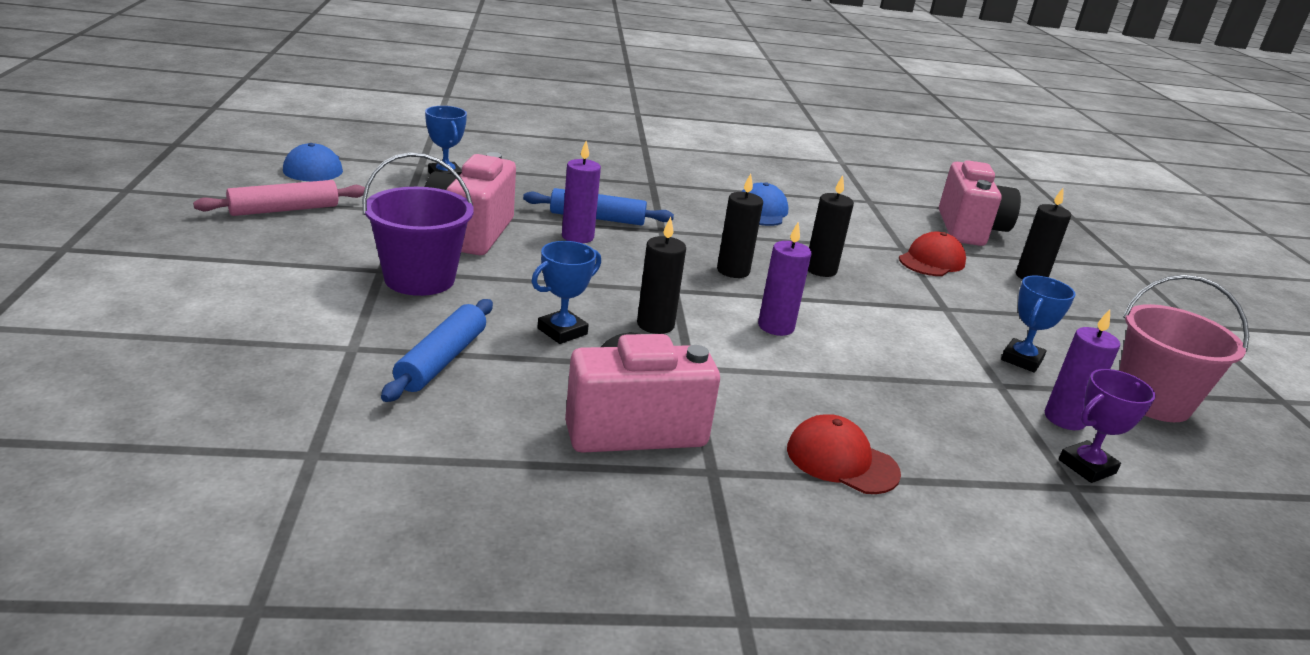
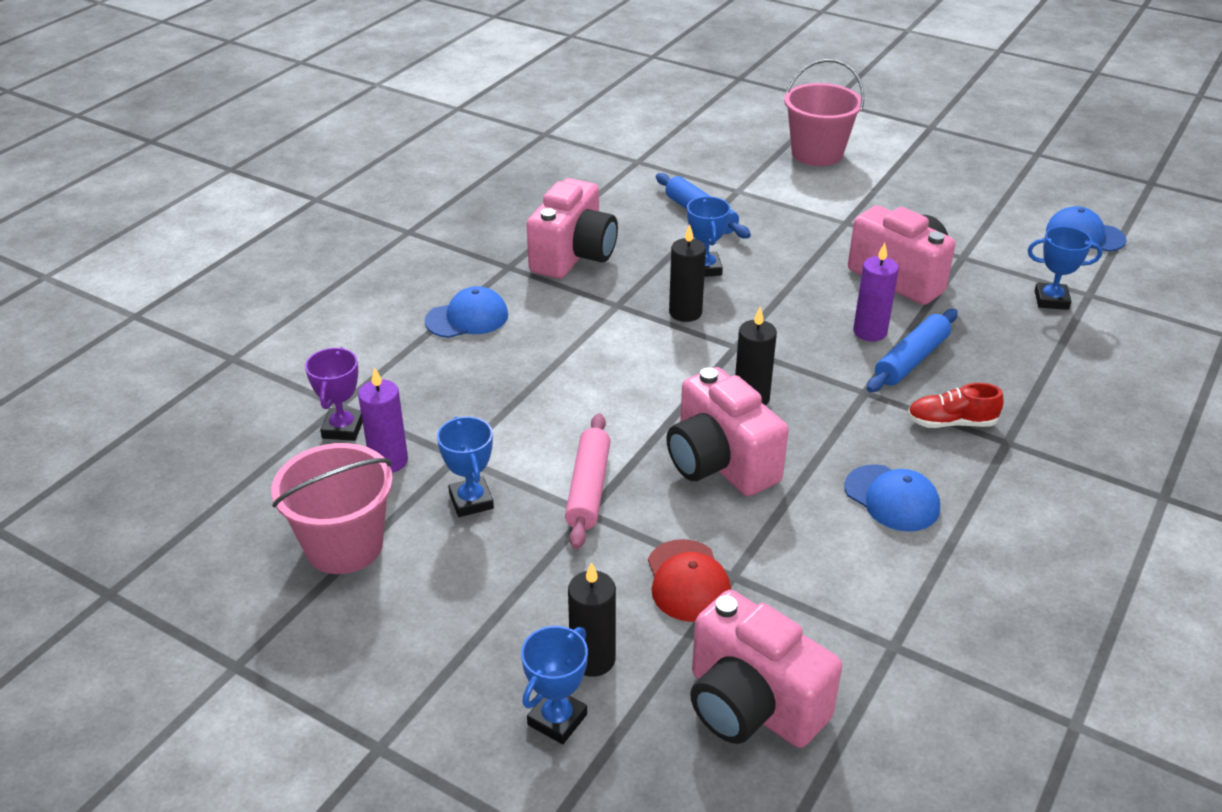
camera: 130 degrees right, 10 degrees up
(195, 311) = (817, 153): none -> pink bucket
(284, 210) = (979, 205): pink rolling pin -> pink rolling pin (588, 489)
(419, 279) = (822, 234): purple bucket -> none
(656, 200) = (951, 423): none -> red shoe
(776, 327) = (638, 374): purple candle -> none
(820, 270) = (720, 463): black candle -> pink camera
(841, 460) = (467, 318): red cap -> blue cap
(1078, 278) = (557, 719): none -> blue trophy

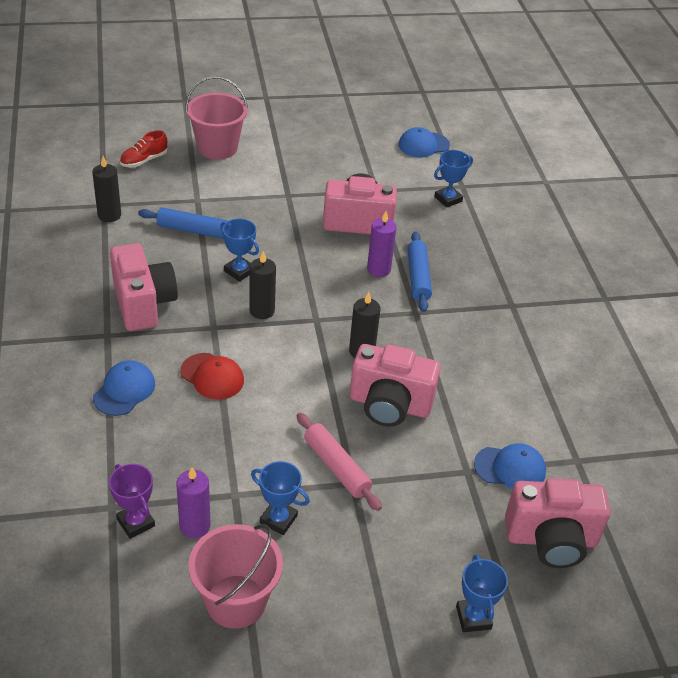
camera: 45 degrees left, 5 degrees up
(592, 659) = (453, 570): black candle -> black candle (109, 215)
(688, 581) = (449, 490): red cap -> red cap (212, 376)
(892, 498) = (494, 373): blue cap -> blue cap (510, 468)
(951, 423) = (476, 308): red shoe -> red shoe (144, 160)

